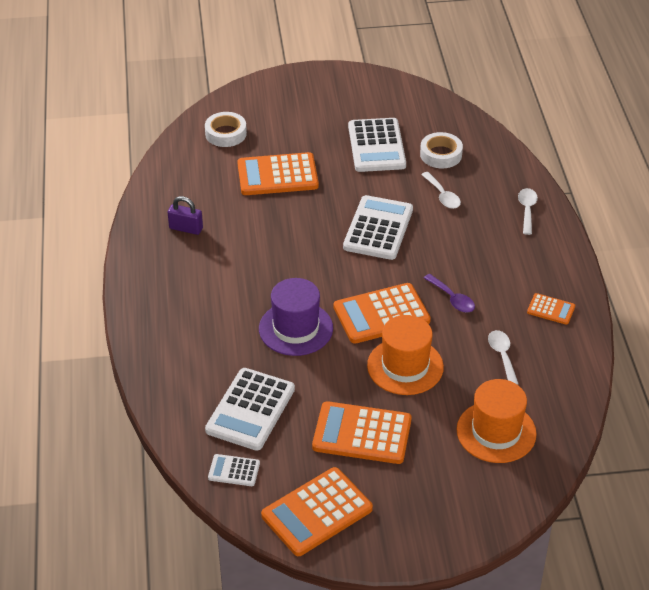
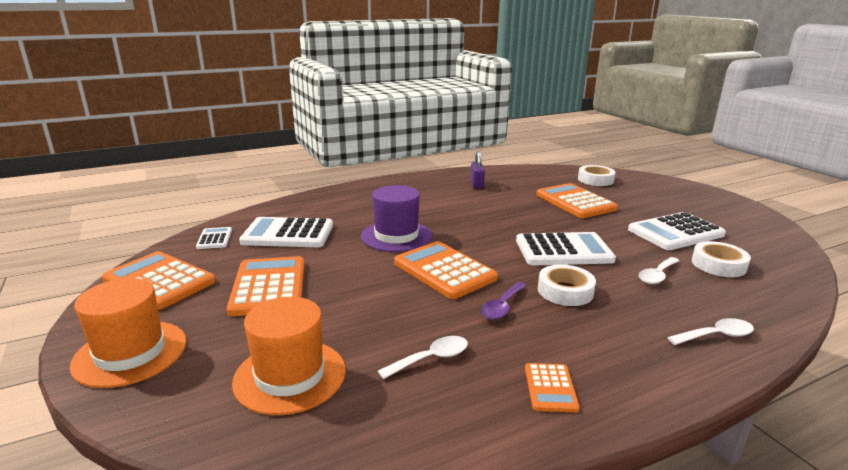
camera: 70 degrees right, 20 degrees down
(405, 366) = (376, 295): orange hat -> orange hat (130, 353)
(444, 256) = (565, 291): none -> white tape

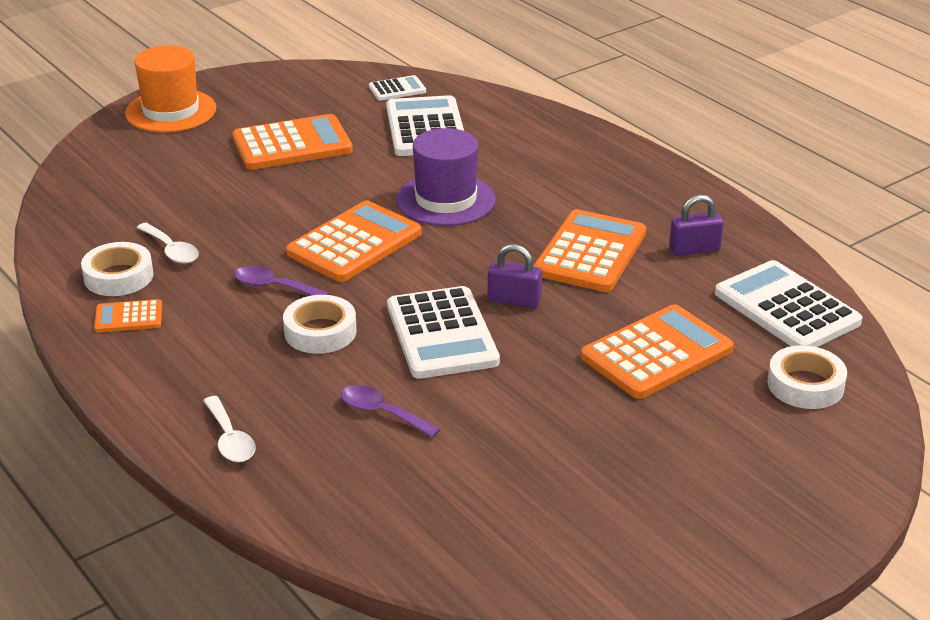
camera: 80 degrees right, 10 degrees up
(159, 281) = (292, 88): orange calculator -> orange calculator (590, 253)
(290, 376) = (143, 186): orange hat -> none
(524, 228) = (514, 300): none -> purple padlock
(657, 275) = (382, 413): white spoon -> purple spoon
(675, 232) = (554, 454): white calculator -> white calculator (786, 308)
(718, 265) = (435, 480): white tape -> white tape (118, 276)

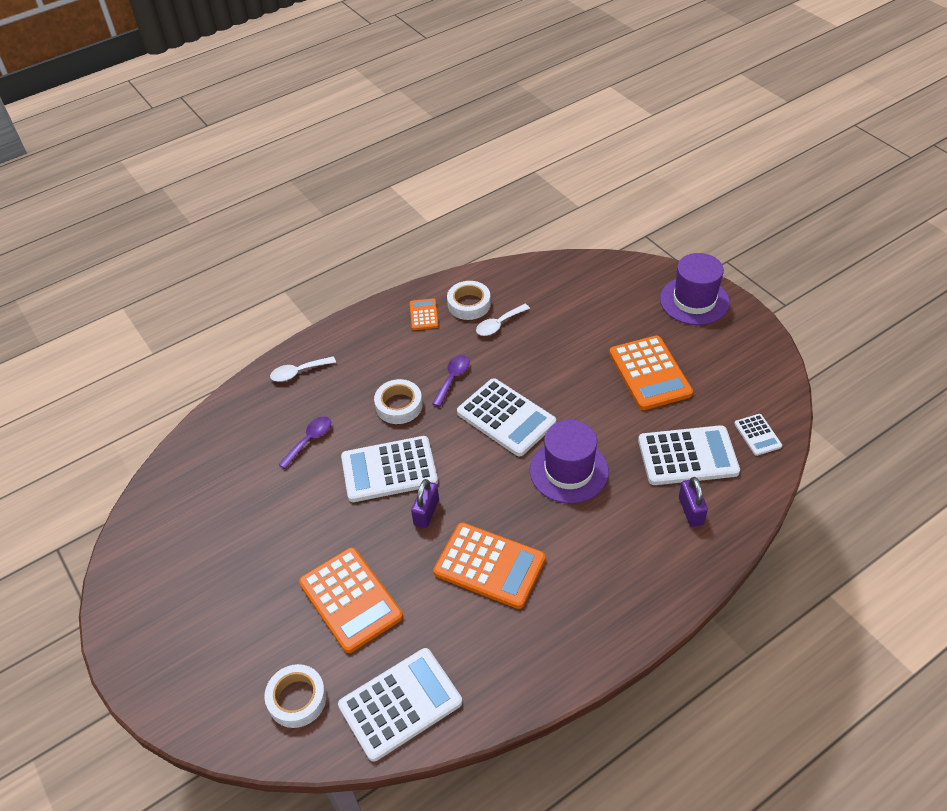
camera: 95 degrees right, 15 degrees up
(171, 111) = (694, 301): orange hat -> purple hat
(354, 243) = (506, 418): orange calculator -> white calculator
(694, 249) = (492, 644): purple padlock -> purple padlock (691, 511)

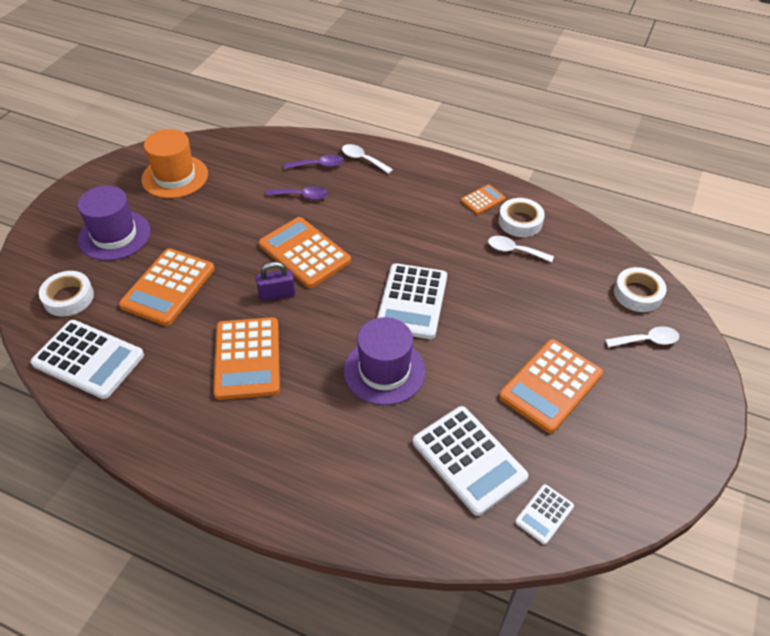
camera: 55 degrees right, 0 degrees up
(185, 538) = (175, 177): none -> orange hat
(389, 470) = (304, 253): white calculator -> orange calculator
(399, 405) = (373, 229): white tape -> white tape (637, 294)
(452, 379) = (428, 248): purple spoon -> purple spoon (318, 165)
(643, 297) = (646, 340): none -> white spoon
(691, 511) = (402, 489): purple padlock -> none
(694, 301) = (683, 385): purple hat -> purple hat (114, 235)

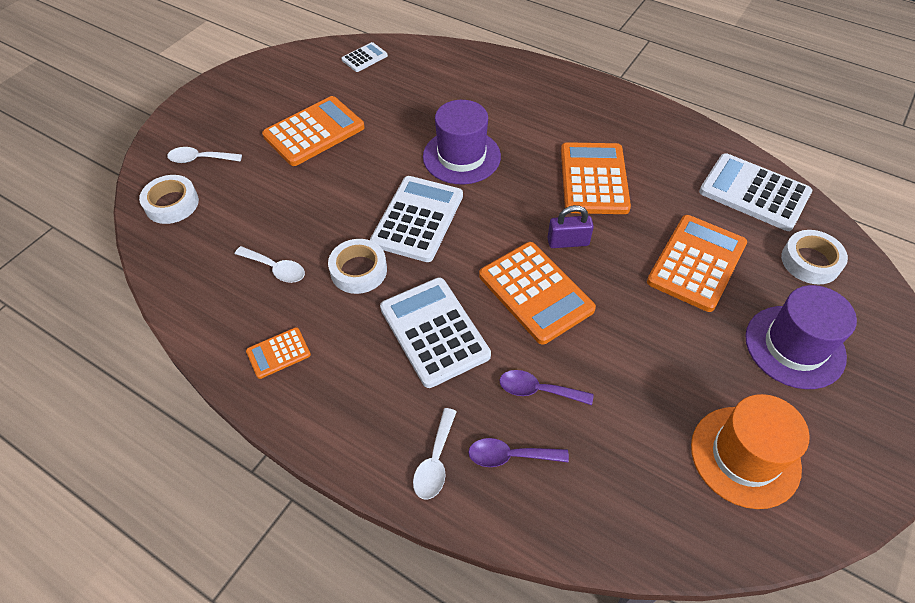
camera: 170 degrees left, 5 degrees up
(363, 159) = (435, 461): white spoon -> white spoon turned 60 degrees clockwise
(469, 460) = (407, 90): white calculator -> white calculator (434, 332)
(520, 222) = (246, 310): white tape -> white tape (358, 270)

